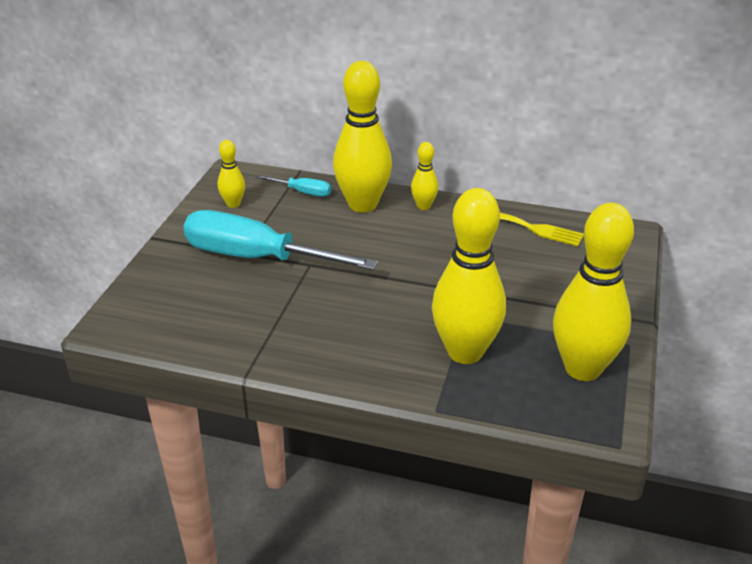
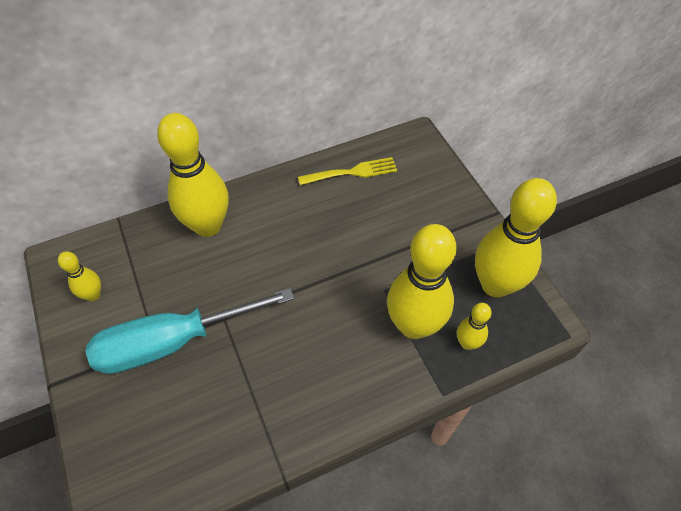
camera: 40 degrees left, 20 degrees up
(303, 192) = (145, 242): turquoise screwdriver -> none
(423, 206) = (257, 198): yellow bowling pin -> yellow bowling pin (467, 343)

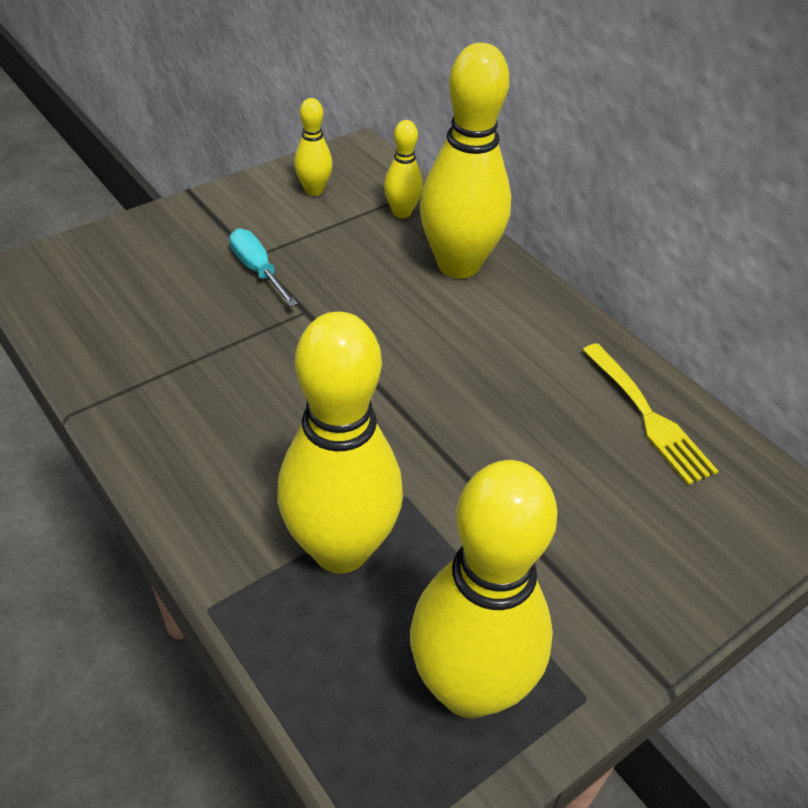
camera: 75 degrees right, 10 degrees down
(171, 342) = (257, 269): turquoise screwdriver -> turquoise screwdriver, size x0.44
(467, 343) = (320, 642): yellow bowling pin -> yellow bowling pin (402, 212)

